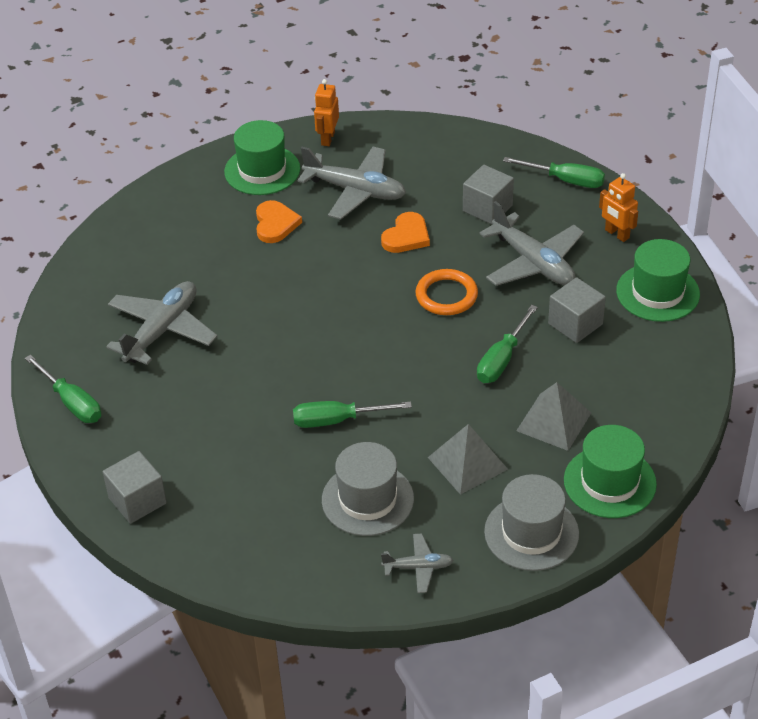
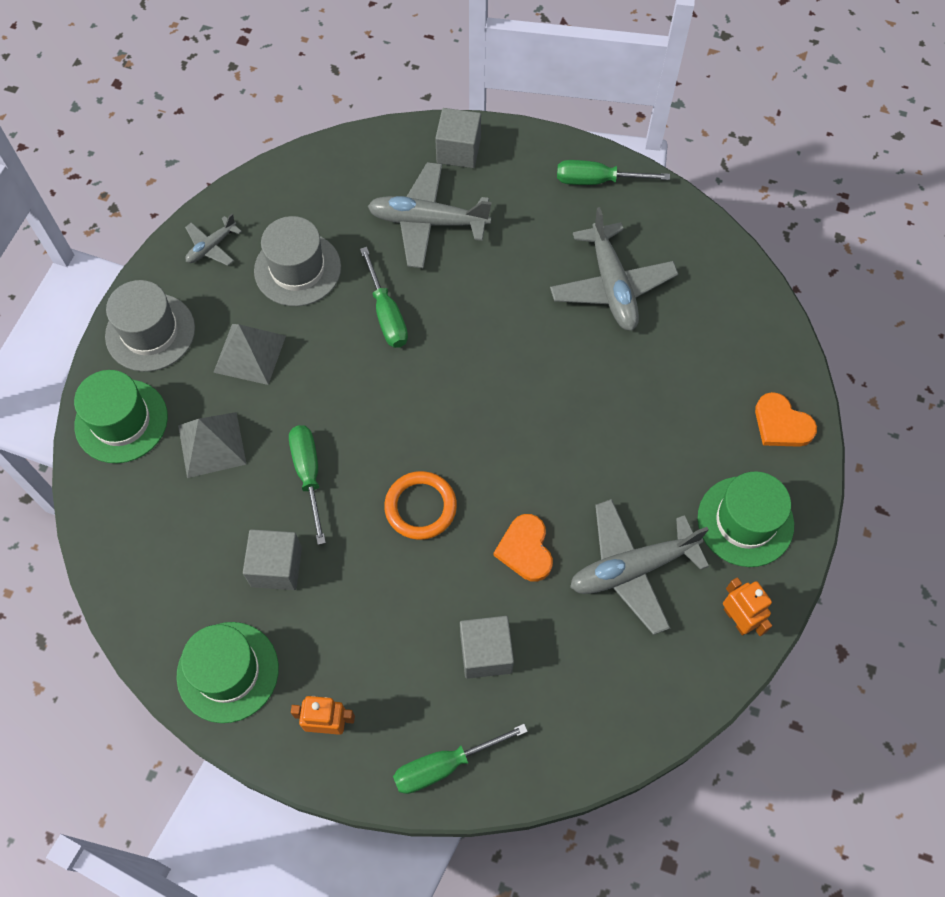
camera: 135 degrees right, 20 degrees up
(275, 224) = (655, 466): orange heart -> orange heart (781, 424)
(337, 420) = (386, 314): green screwdriver -> green screwdriver turned 120 degrees clockwise
(533, 262) = (378, 614): grey plane -> grey plane (428, 222)

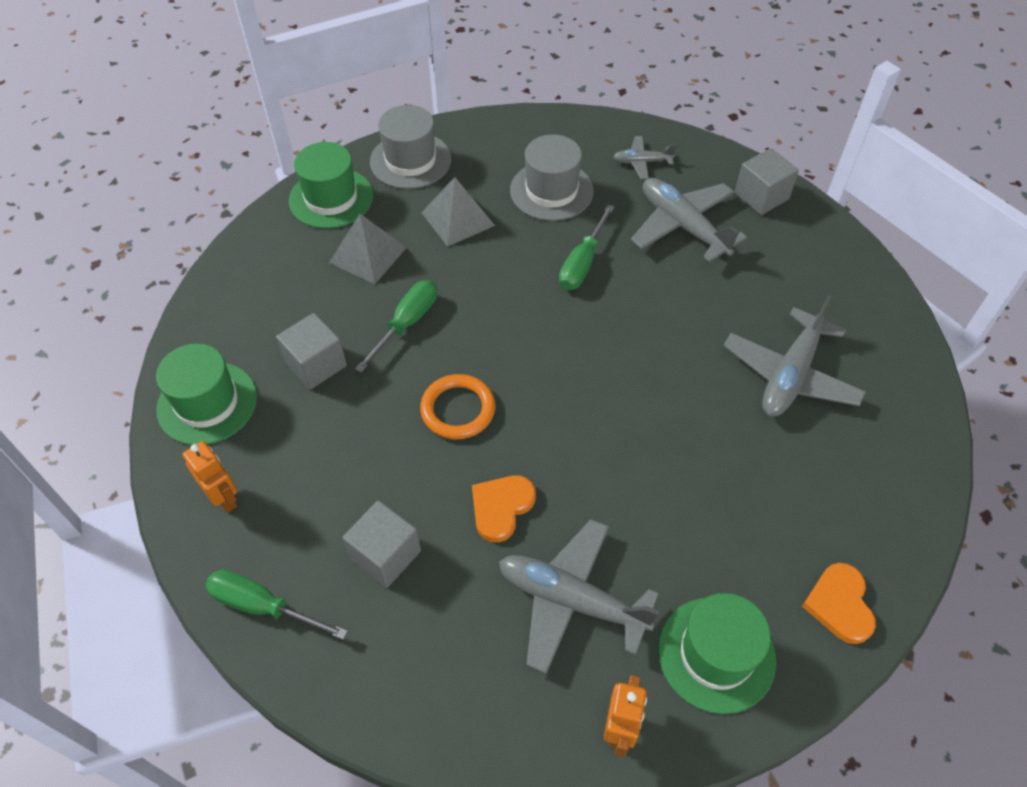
camera: 45 degrees right, 10 degrees down
(212, 247) = (509, 138): grey plane -> grey plane (642, 162)
(597, 181) = (860, 292): green screwdriver -> none

